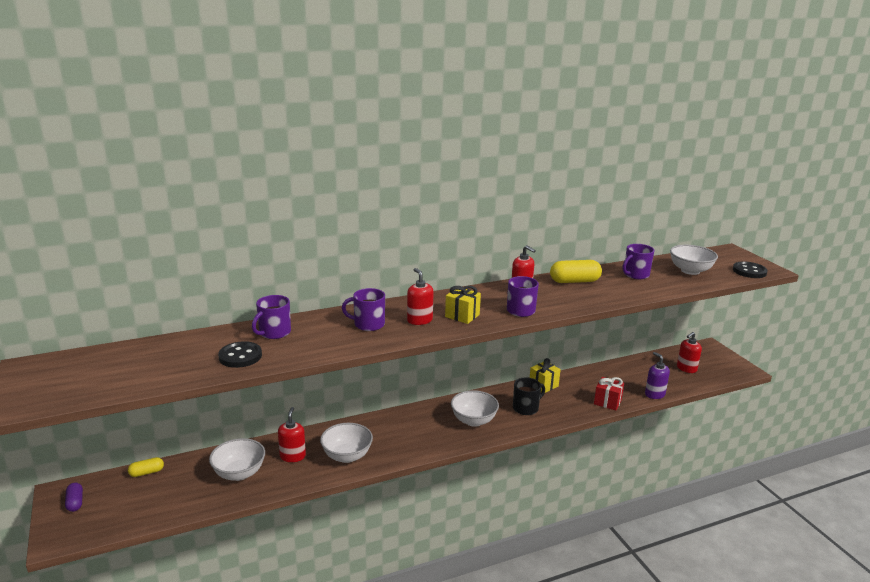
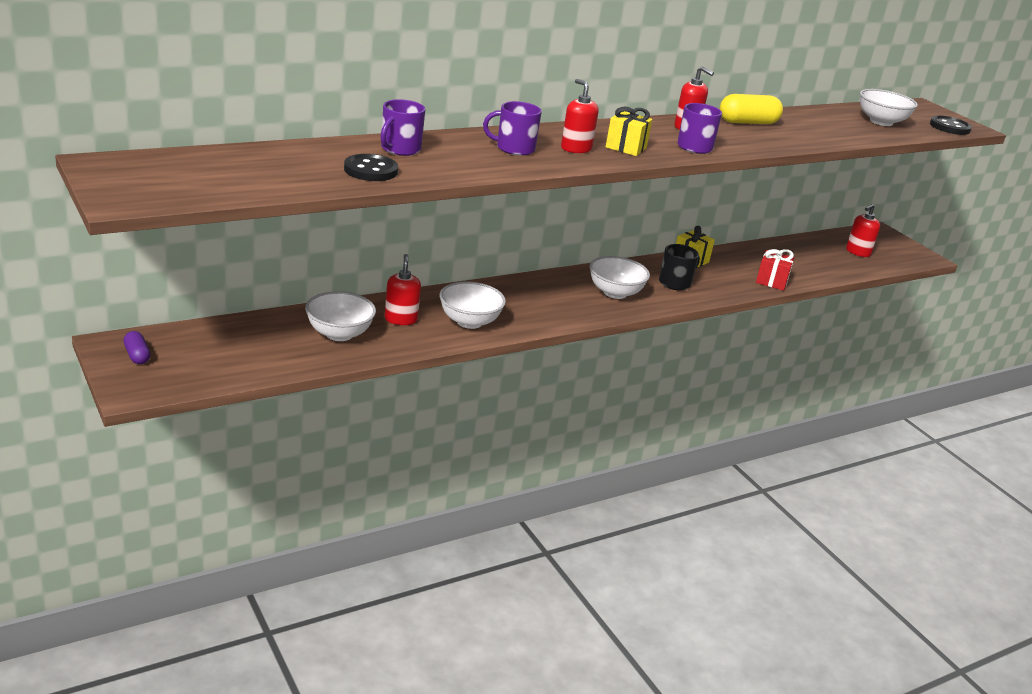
camera: 10 degrees left, 5 degrees up
(146, 472) = (217, 328): yellow capsule -> none
(635, 274) = (818, 121): purple mug -> none
(654, 394) = (825, 276): purple soap dispenser -> none

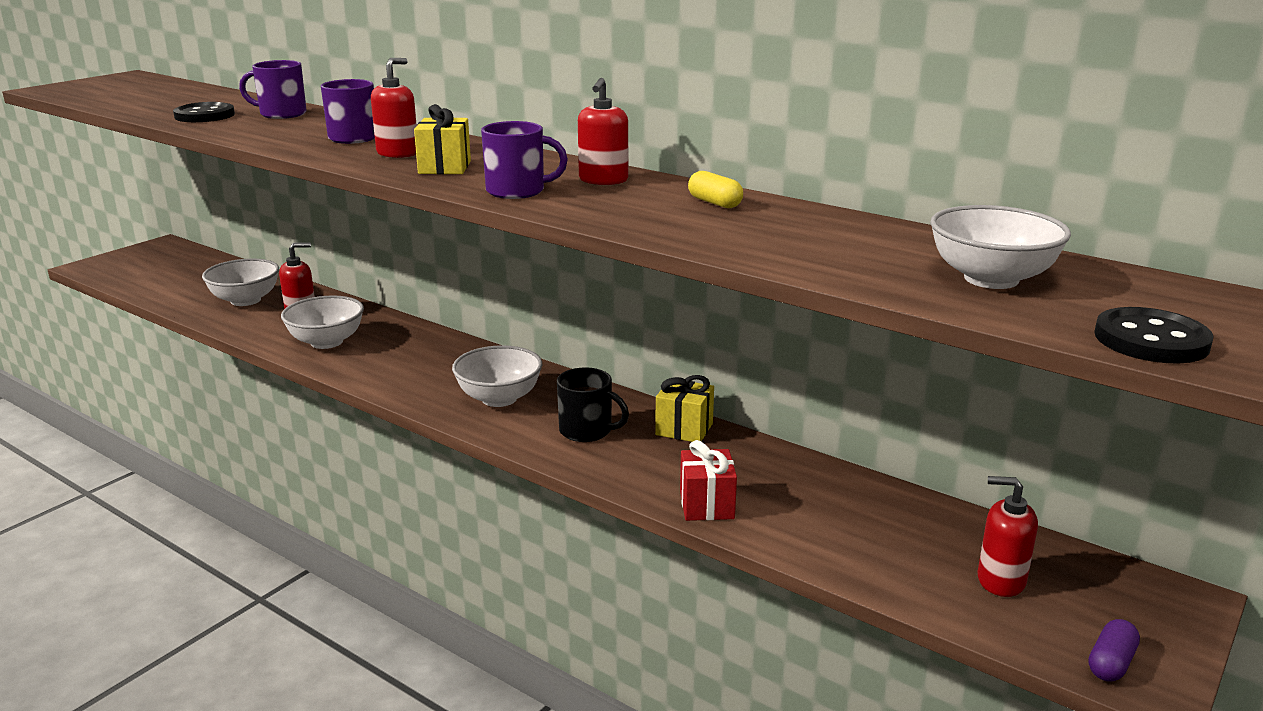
camera: 70 degrees right, 5 degrees down
(137, 355) = (149, 254): purple capsule -> purple capsule (1111, 663)
(747, 122) = (714, 203): yellow capsule -> yellow capsule, size x0.57

